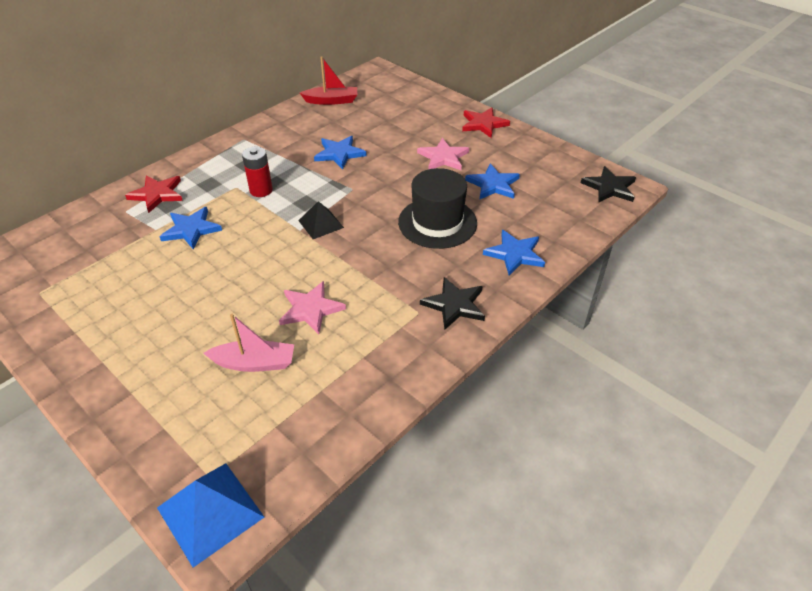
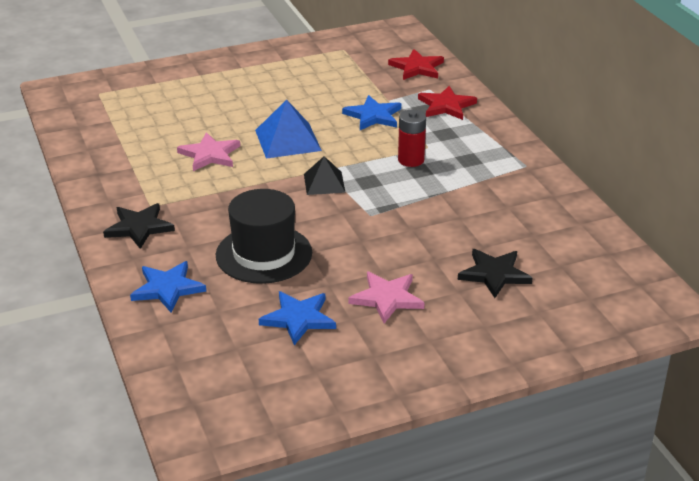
camera: 115 degrees right, 10 degrees down
(210, 512) = (74, 90): blue pyramid -> blue pyramid (288, 140)
(254, 363) = (177, 121): pink boat -> none
(331, 101) = (590, 245): red boat -> none
(339, 154) = (450, 222): blue star -> none
(483, 124) = (447, 363): red star -> red star (417, 68)
(609, 187) = (210, 421): black star -> black star (494, 274)

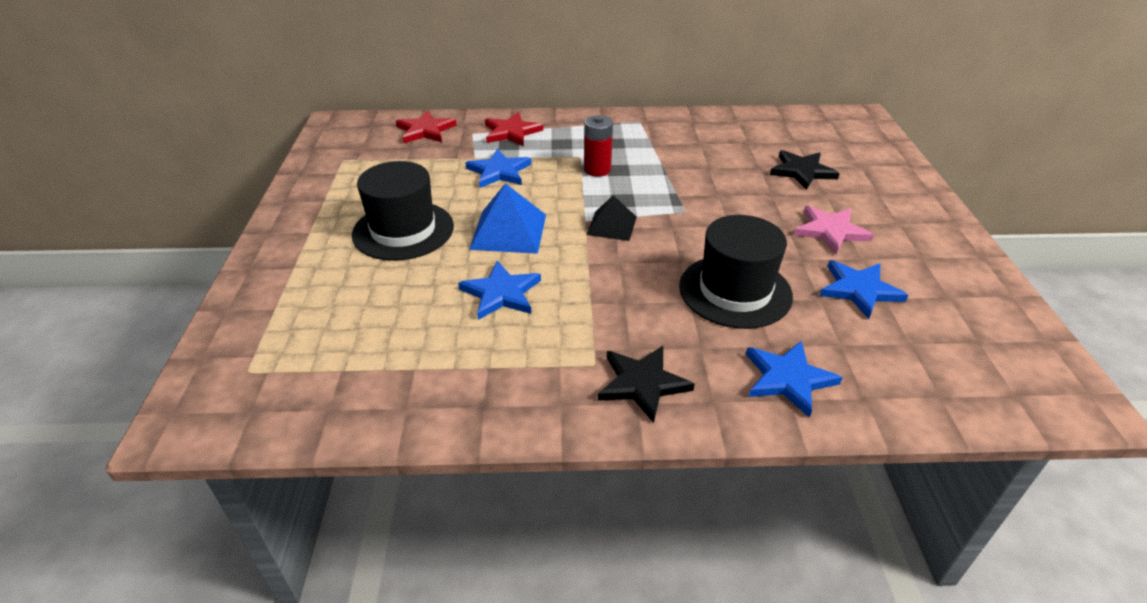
camera: 70 degrees left, 5 degrees up
(210, 155) = (501, 293): pink star -> blue star
(264, 99) = (403, 230): none -> black hat

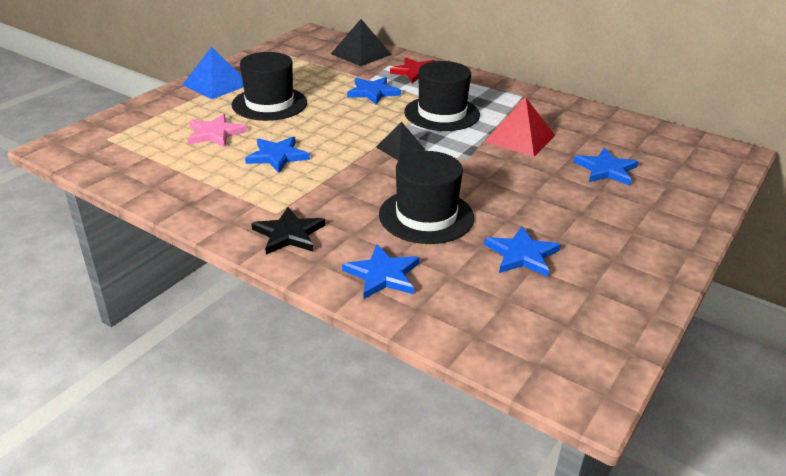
camera: 35 degrees right, 5 degrees down
(425, 130) = (361, 54): red star -> black pyramid
(508, 231) = (329, 127): blue pyramid -> blue pyramid (216, 84)
(597, 169) = (442, 113): red battery -> black hat
(698, 168) = (519, 138): none -> red pyramid
(802, 171) = (606, 169): black star -> blue star
(830, 231) = (562, 213): pink star -> pink star (215, 133)

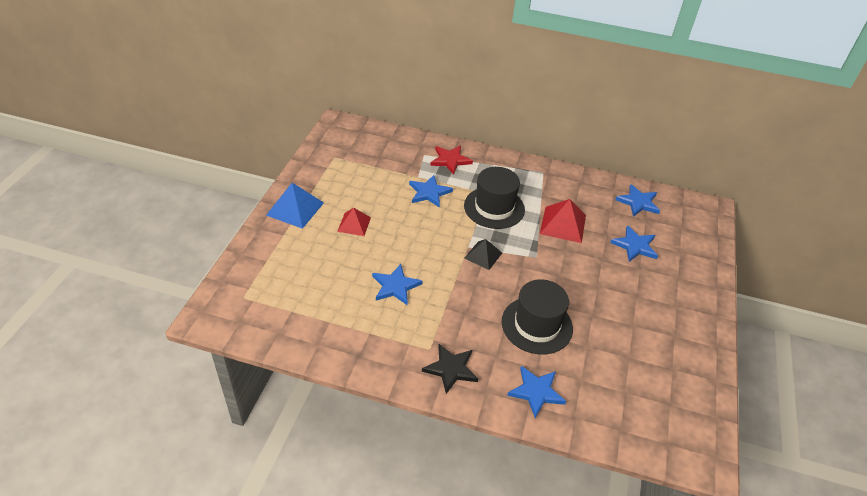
camera: 20 degrees left, 10 degrees up
(215, 133) = (331, 270): pink star -> none
(269, 104) = (354, 224): black hat -> red pyramid
(361, 54) = (394, 144): black pyramid -> none
(522, 255) = (617, 347): blue star -> blue star (638, 202)

